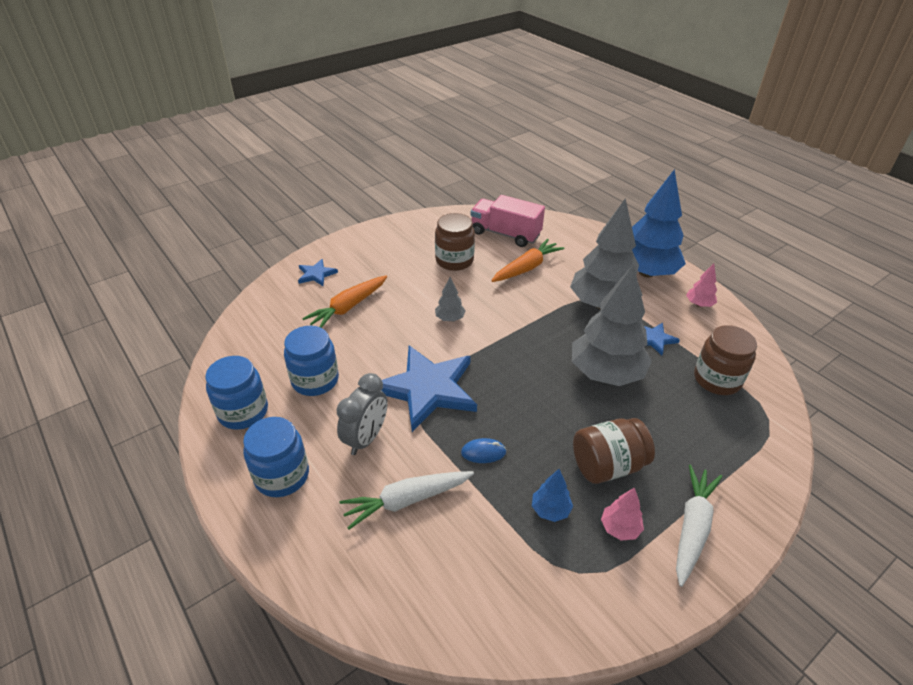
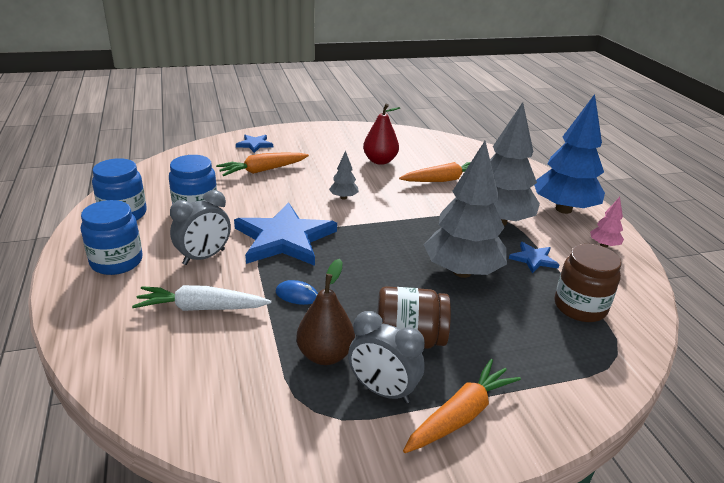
camera: 20 degrees right, 10 degrees down
(454, 260) = (380, 161): brown jar -> red pear
(505, 234) = (442, 153): pink truck -> none
(550, 510) = (325, 355): blue tree -> brown pear
(619, 528) = (382, 391): pink tree -> grey clock
(692, 527) = (461, 415): white carrot -> orange carrot

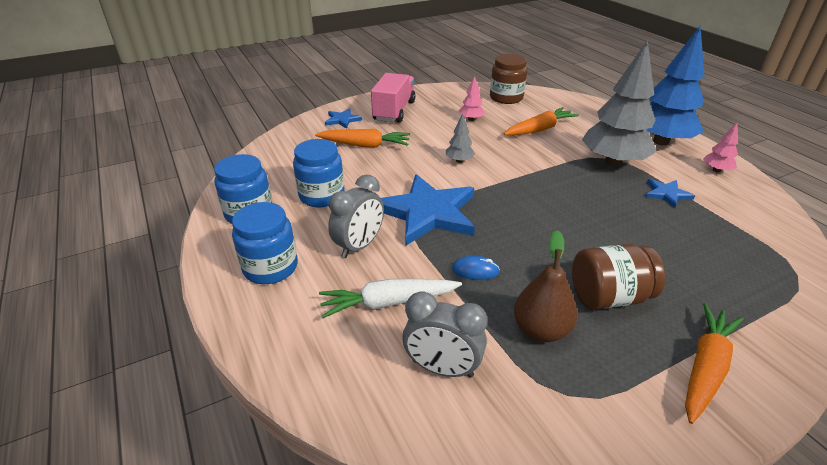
camera: 10 degrees left, 5 degrees up
(262, 170) = (365, 145): orange carrot -> orange carrot turned 135 degrees counterclockwise
(309, 143) = (394, 111): none -> pink truck
(380, 161) = (471, 119): red pear -> pink tree
(382, 391) = (618, 357): grey clock -> grey clock (442, 368)
(462, 271) = (613, 217): grey tree -> none
(580, 307) = (736, 234): brown jar -> brown jar (506, 98)

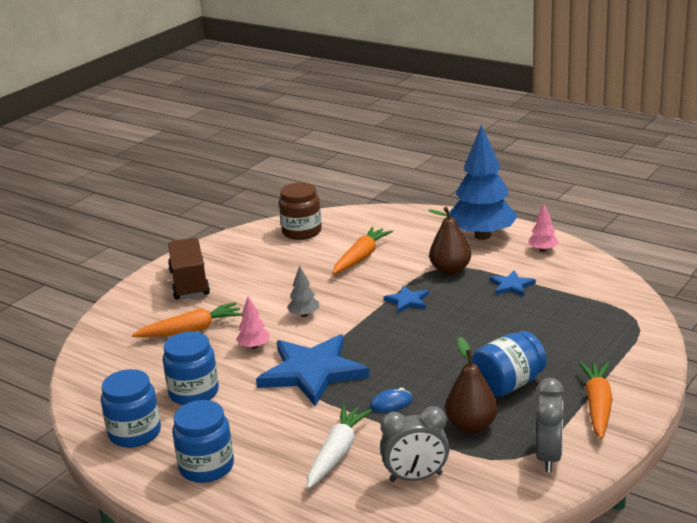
camera: 25 degrees left, 10 degrees down
(342, 120) = (139, 311): blue star -> blue star (407, 301)
(359, 246) = (273, 421): grey clock -> grey clock (548, 457)
(388, 303) = (337, 453): white carrot -> white carrot turned 150 degrees clockwise
(394, 111) = (189, 283): pink truck -> brown truck
(471, 119) = (282, 267): pink tree -> pink tree (254, 346)
(608, 297) = (508, 384): brown jar -> blue jar
(613, 162) = (450, 270): grey tree -> brown pear

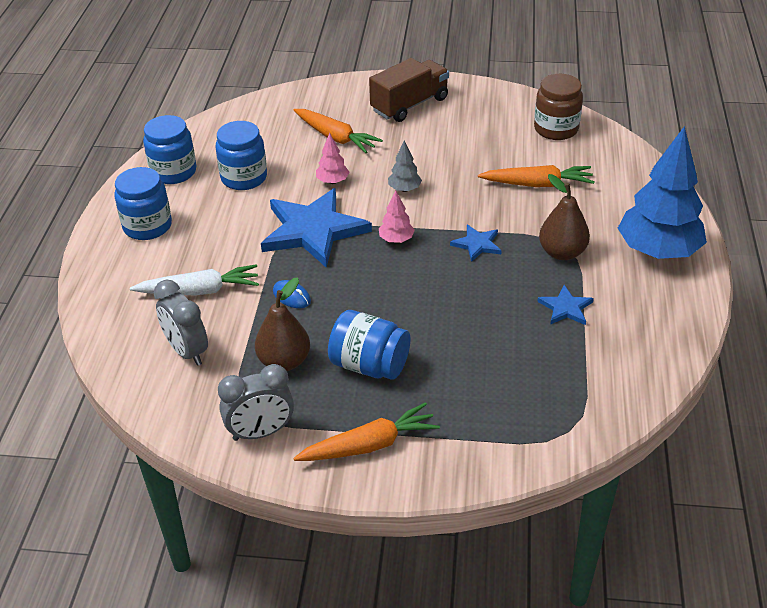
camera: 60 degrees right, 15 degrees up
(543, 250) = (667, 308): pink tree -> pink tree (396, 240)

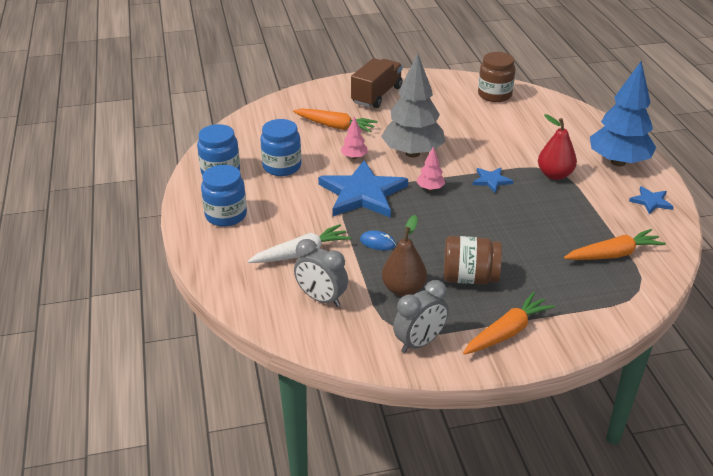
camera: 20 degrees left, 5 degrees down
(369, 365) = (469, 278): blue jar -> brown jar
(404, 189) = (412, 153): grey tree -> grey tree, size x2.33
(538, 184) = (507, 133): orange carrot -> orange carrot (614, 254)
(562, 253) = (554, 175): brown pear -> red pear
(565, 308) = (582, 210): blue star -> blue star (651, 201)

